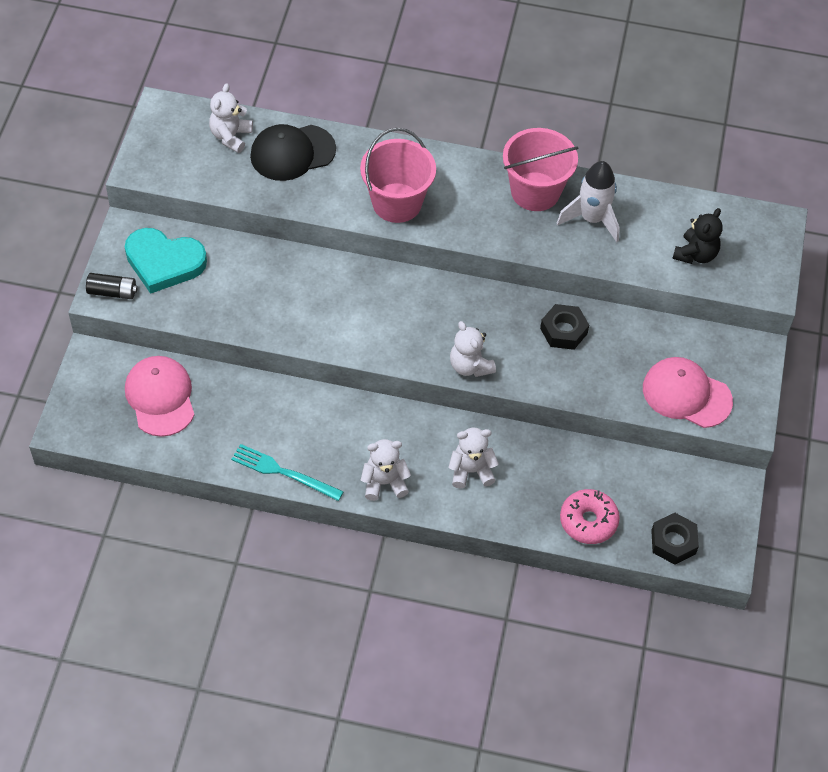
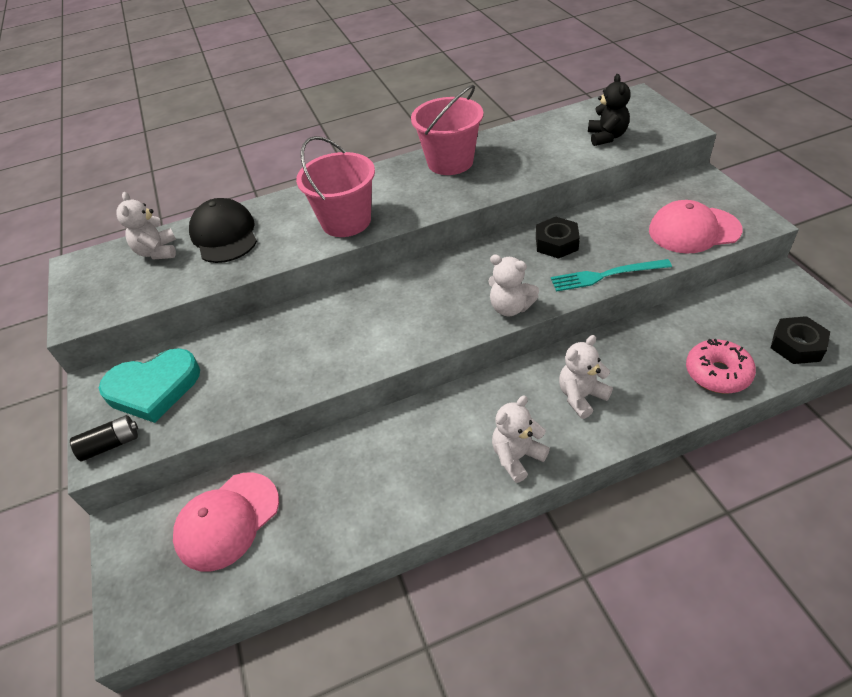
camera: 25 degrees left, 10 degrees down
(160, 397) = (227, 521): pink cap -> pink cap turned 90 degrees counterclockwise
(283, 472) = (412, 512): turquoise fork -> turquoise fork (606, 275)
(292, 153) = (224, 235): black cap -> black cap turned 120 degrees clockwise
(592, 219) = (510, 155): white rocket -> none

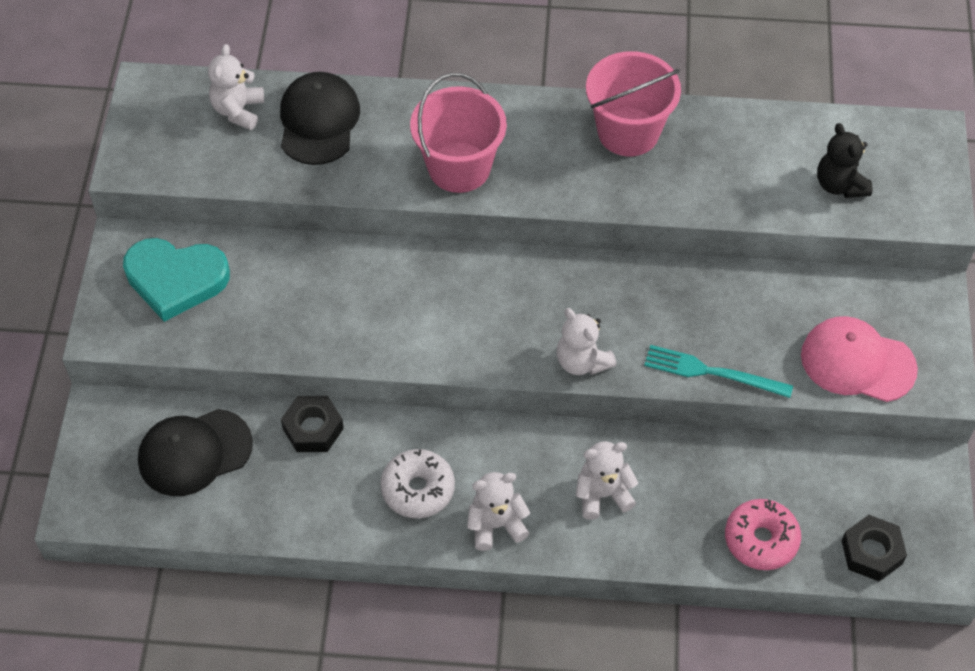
camera: 20 degrees right, 10 degrees up
(111, 444) = (115, 326): black battery -> none
(227, 521) = (194, 452): pink cap -> black cap
(437, 460) = (418, 489): none -> white donut
(556, 243) = (690, 301): black nut -> black nut (313, 428)
(606, 137) = (840, 185): black teddy bear -> black teddy bear turned 135 degrees clockwise

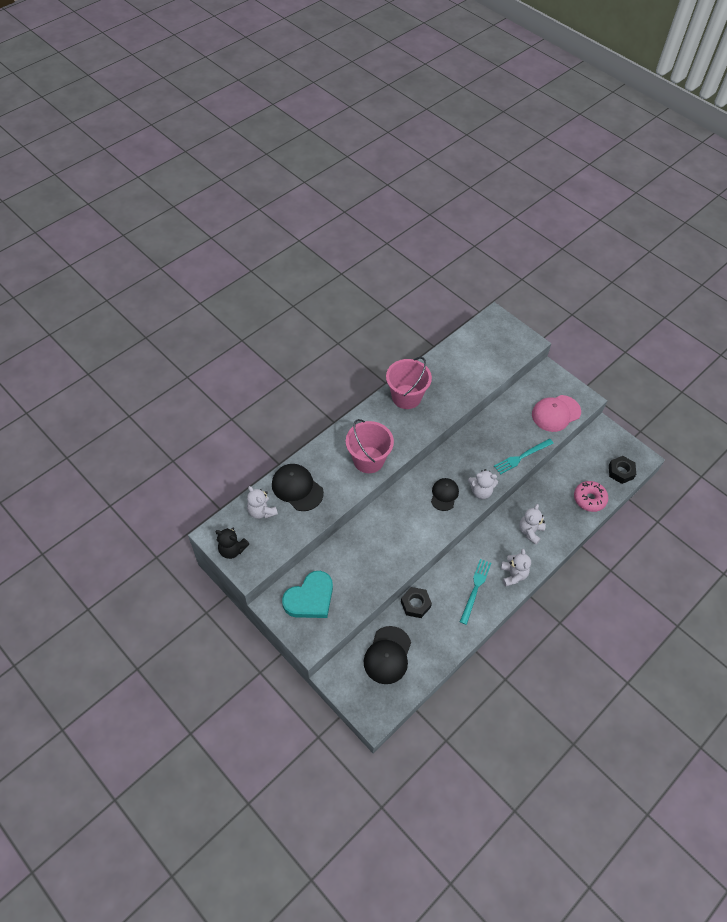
camera: 50 degrees left, 0 degrees up
(418, 489) = (475, 589): white donut -> turquoise fork
(496, 525) = (513, 575): white teddy bear -> white teddy bear turned 150 degrees clockwise
(523, 318) = (444, 495): none -> black cap
(840, 185) = (491, 357): black teddy bear -> black teddy bear (232, 550)

